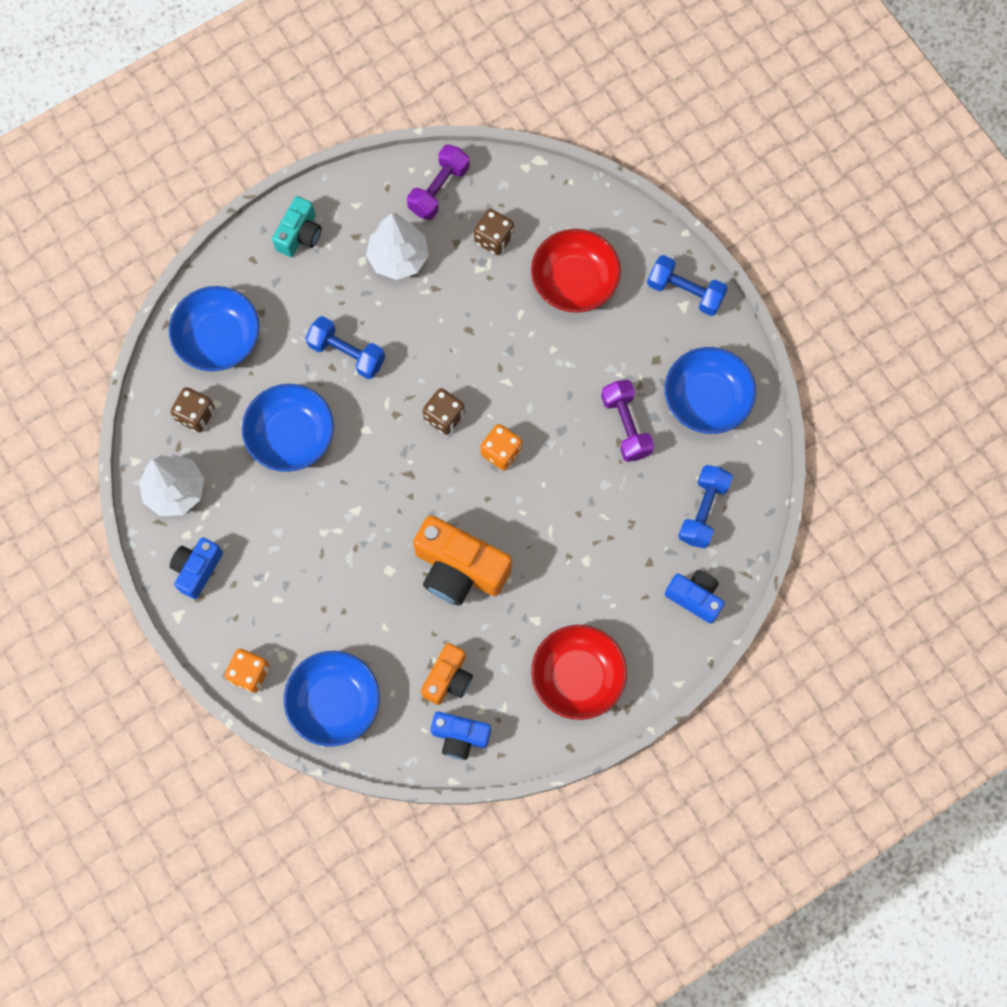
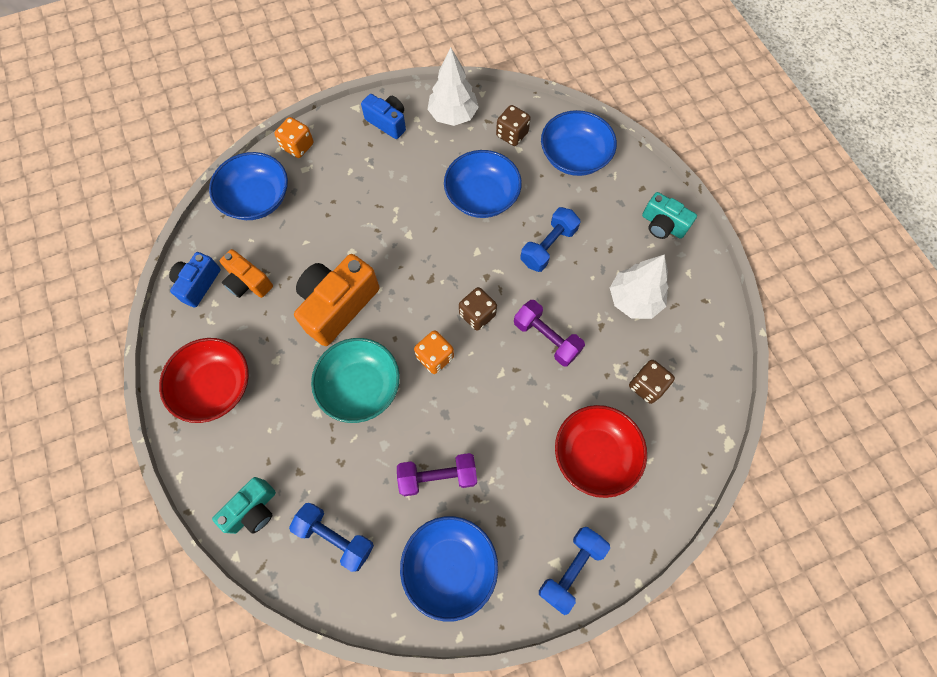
camera: 100 degrees right, 5 degrees down
(439, 189) = (701, 344): purple dumbbell -> purple dumbbell (546, 338)
(548, 522) = (360, 386): none -> turquoise bowl
(695, 597) = (253, 509): blue camera -> turquoise camera

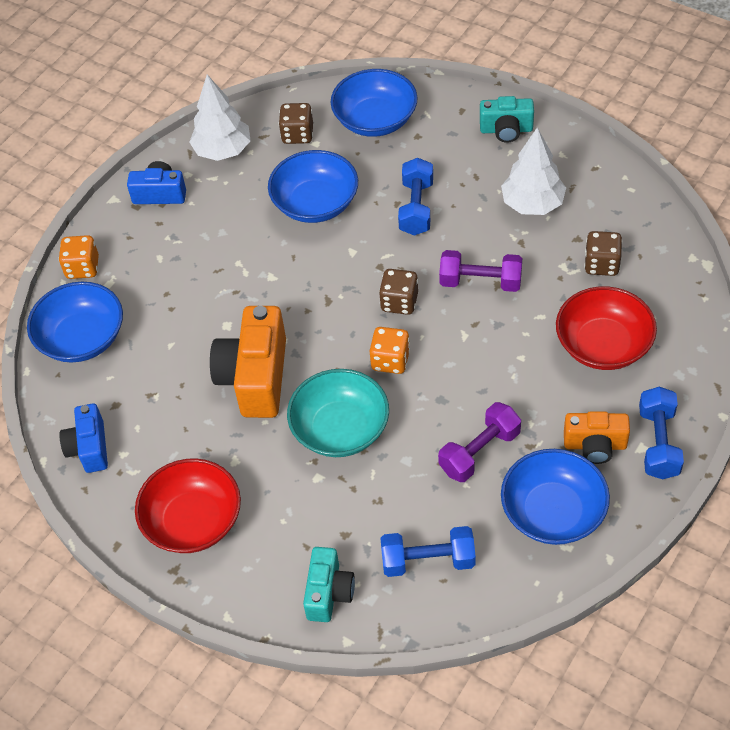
camera: 30 degrees left, 15 degrees down
(248, 282) = (142, 414): orange camera -> orange camera (595, 445)

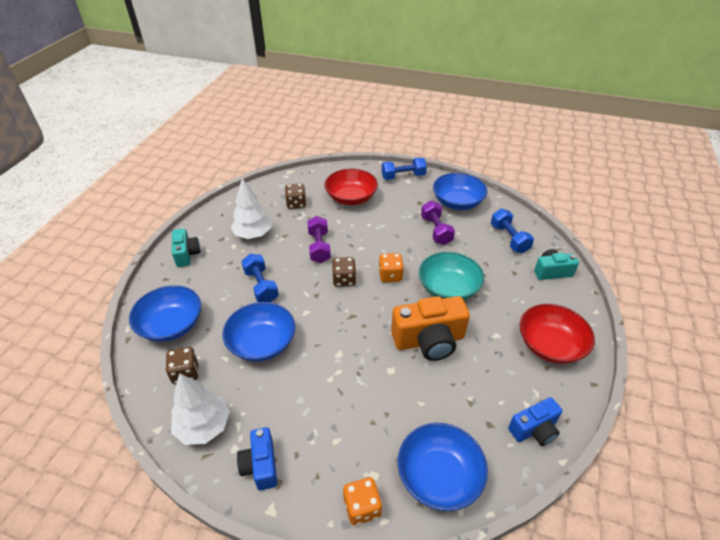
camera: 110 degrees left, 10 degrees down
(416, 208) = (261, 286): blue dumbbell -> blue dumbbell turned 75 degrees clockwise
(479, 452) = (436, 230): purple dumbbell -> purple dumbbell turned 45 degrees clockwise
(595, 445) = (413, 194): orange camera -> none

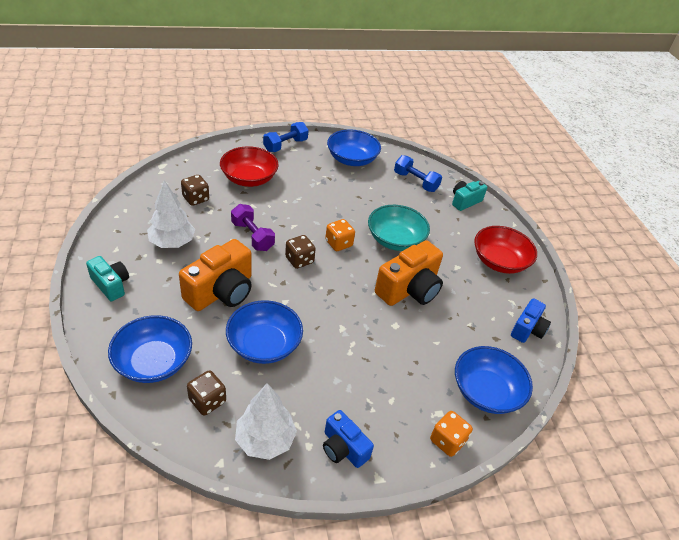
camera: 35 degrees left, 0 degrees up
(261, 286) = (221, 291): blue dumbbell -> orange camera
(436, 230) = (350, 190): purple dumbbell -> none

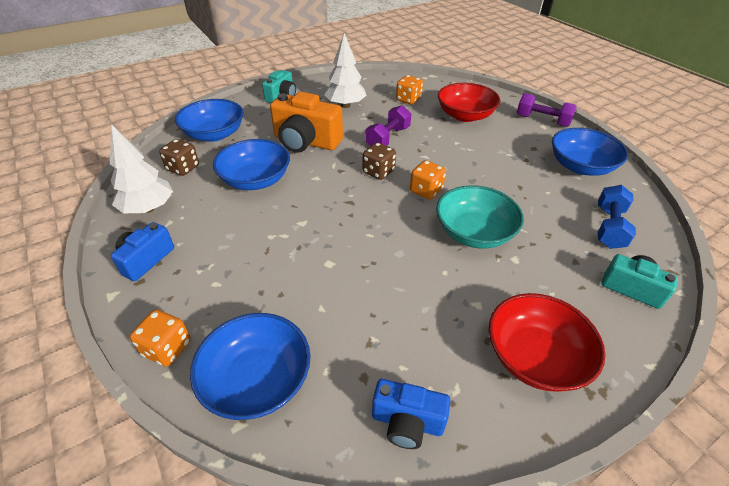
camera: 75 degrees right, 0 degrees up
(196, 199) = (408, 100): brown dice -> orange dice
(285, 145) = (542, 120): blue dumbbell -> purple dumbbell
(409, 289) = (396, 263): orange camera -> none

